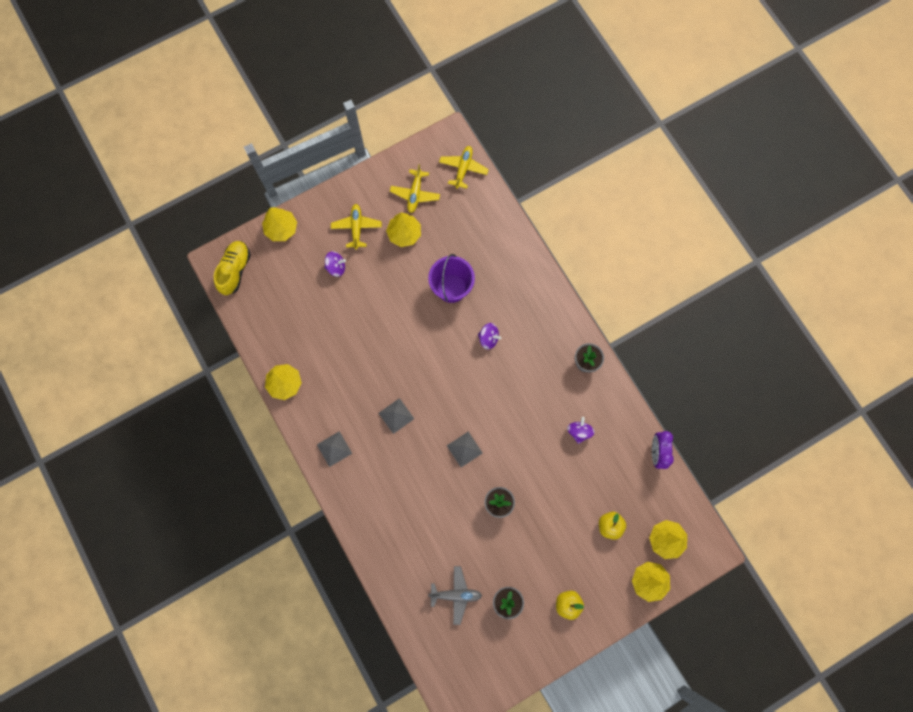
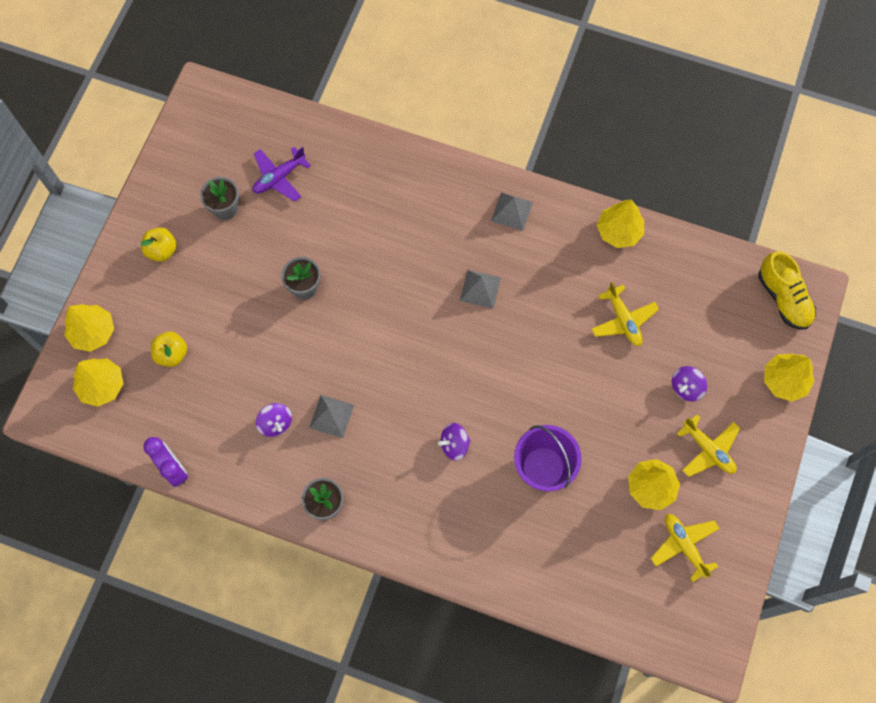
camera: 140 degrees right, 5 degrees down
(456, 594) = (279, 177): grey plane -> purple plane
(463, 169) = (659, 626): yellow plane -> yellow plane (623, 320)
(464, 449) = (382, 311): grey pyramid -> grey pyramid (331, 416)

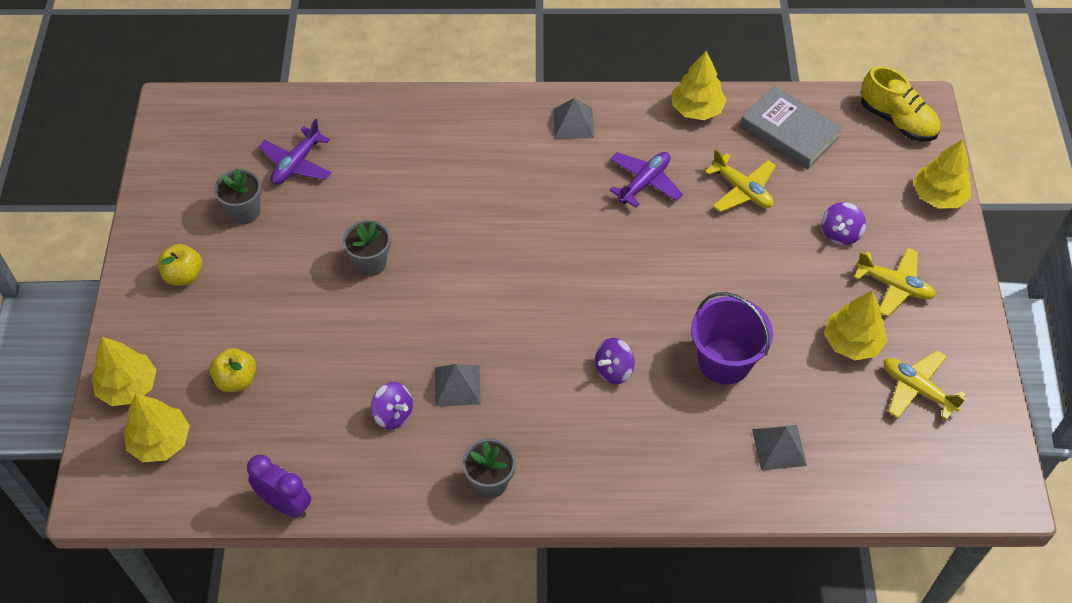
camera: 20 degrees left, 15 degrees down
(480, 289) = (572, 206): grey pyramid -> grey pyramid (779, 447)
(546, 287) = (644, 183): none -> purple plane
(686, 279) = (789, 132): none -> grey book

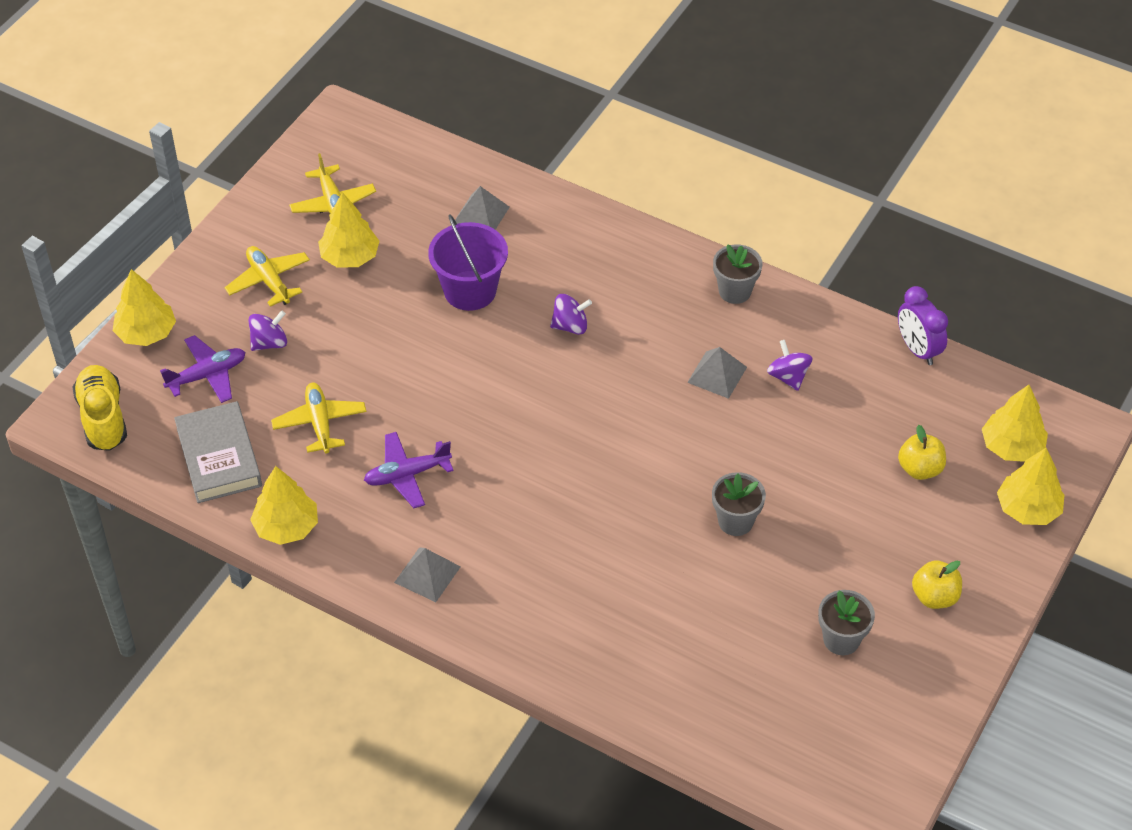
camera: 150 degrees left, 5 degrees down
(297, 164) = (758, 671): purple plane -> purple plane (207, 375)

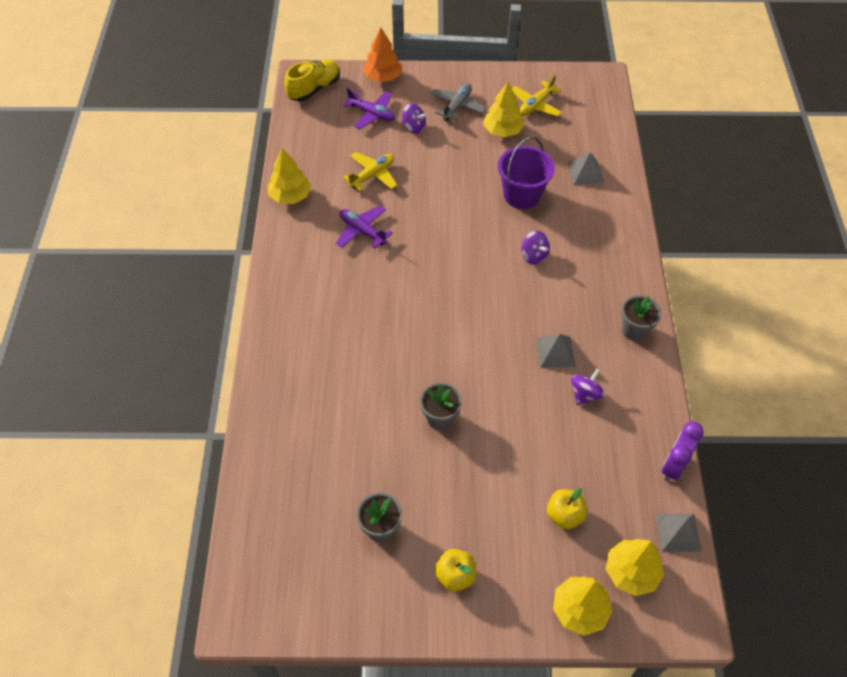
camera: 60 degrees right, 5 degrees up
(146, 333) = (382, 77): yellow tree -> orange tree
(219, 457) = (319, 145): grey book -> none
(269, 281) = (457, 106): yellow plane -> grey plane
(427, 574) = (296, 274): grey pyramid -> grey pyramid (678, 532)

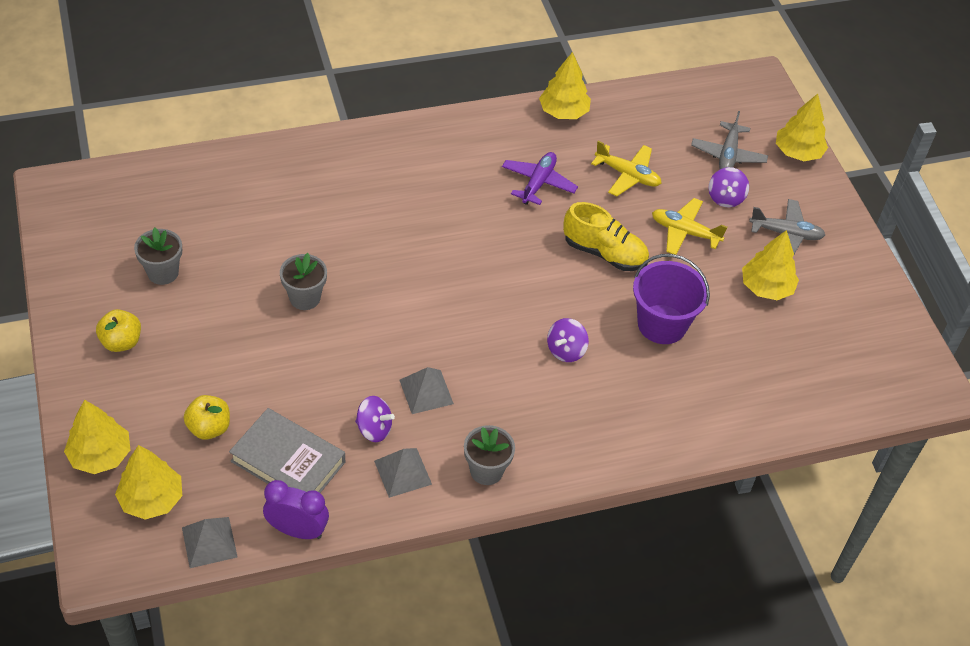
camera: 70 degrees right, 5 degrees down
(314, 89) = (742, 95): yellow shoe -> yellow shoe (604, 253)
(372, 114) = (728, 155): purple plane -> grey plane
(382, 77) = (798, 152): orange tree -> yellow tree
(536, 105) = (834, 316): yellow plane -> yellow plane (685, 232)
(585, 172) = (734, 388): grey pyramid -> grey pyramid (403, 472)
(607, 461) = (288, 462): none -> grey book

